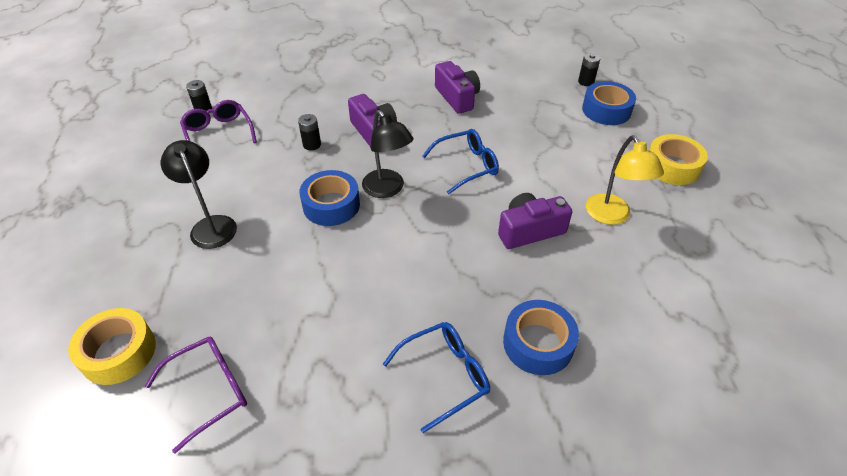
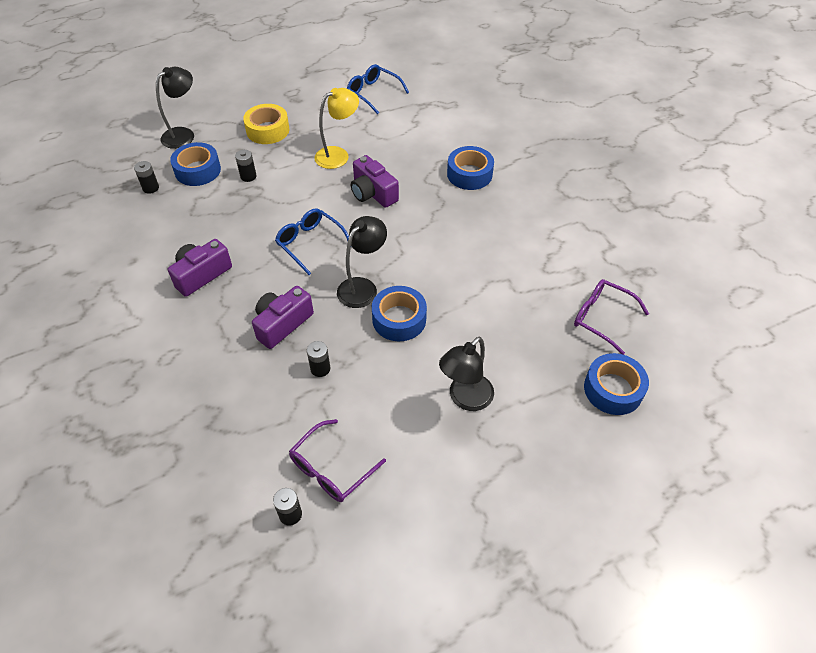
camera: 110 degrees left, 5 degrees up
(118, 352) = (613, 389): yellow tape -> blue tape
(445, 375) = (516, 209): blue glasses -> blue glasses (373, 93)
(587, 141) = (248, 176): none -> black battery
(671, 107) = (183, 134): none -> black lamp

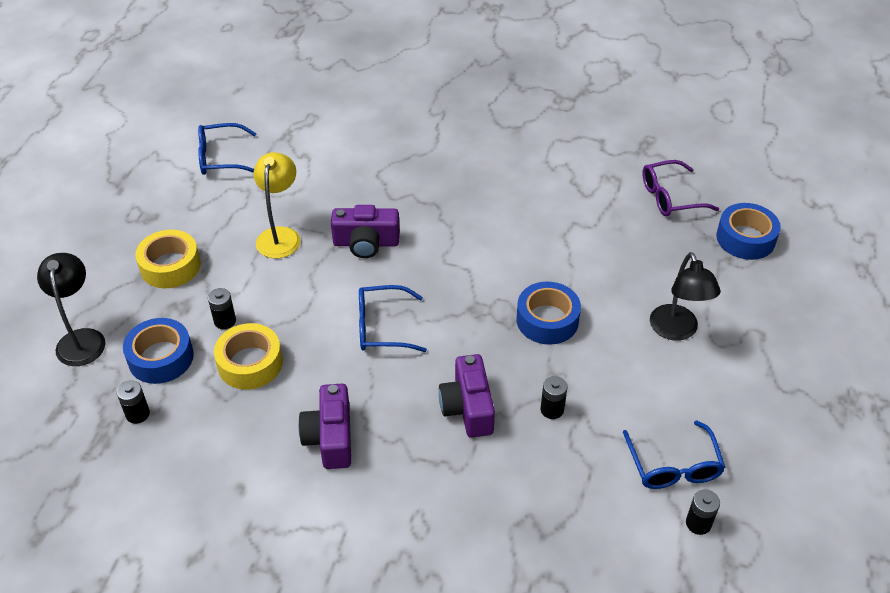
camera: 50 degrees left, 5 degrees down
(226, 206) = (250, 363): none -> yellow tape
(331, 469) = (673, 466): purple glasses -> blue glasses
(362, 287) = (482, 322): black lamp -> none
(469, 174) = (420, 166): blue tape -> none

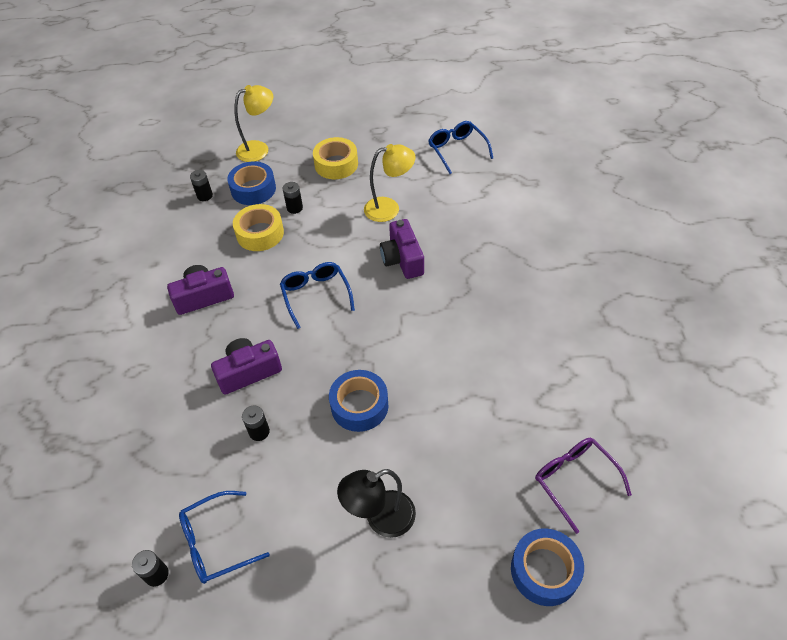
camera: 75 degrees right, 5 degrees up
(81, 339) = (259, 149): black lamp -> yellow lamp

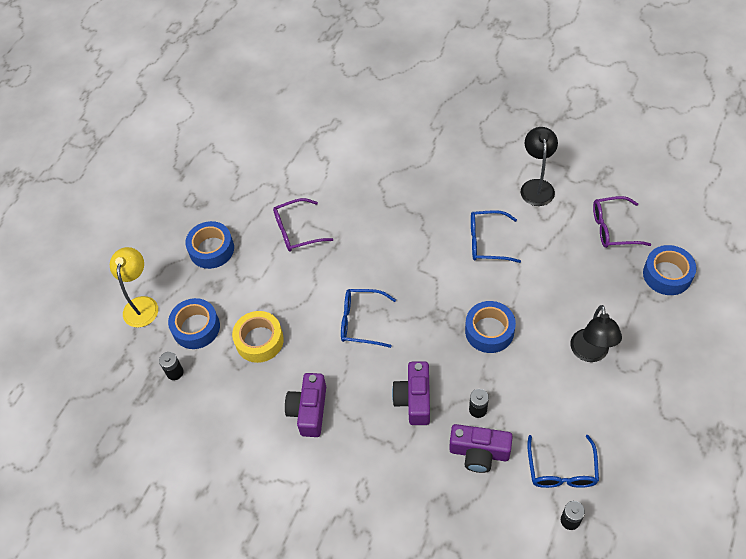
camera: 60 degrees left, 5 degrees up
(294, 208) = (245, 302): black battery -> none
(336, 164) = (211, 249): yellow tape -> blue tape
(389, 208) = (296, 231): yellow lamp -> purple glasses
(402, 259) = (360, 245): purple camera -> purple camera (479, 452)
(457, 150) = (260, 154): blue glasses -> blue glasses (487, 242)
(579, 377) = (536, 186): none -> black lamp

